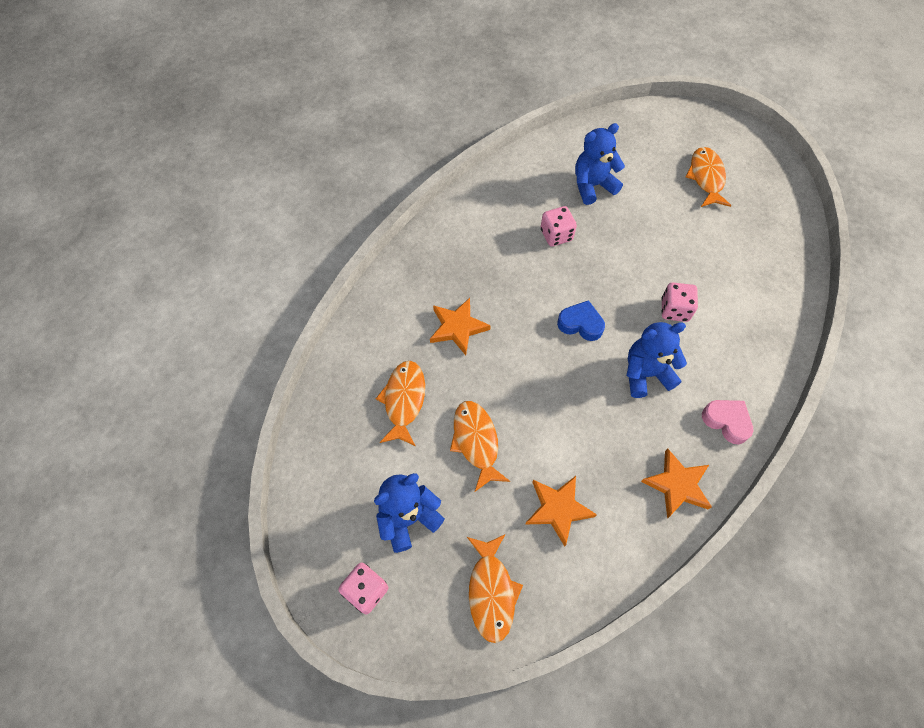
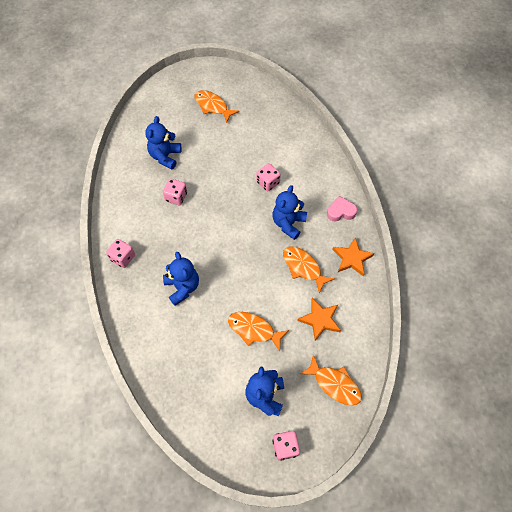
camera: 50 degrees left, 0 degrees up
(404, 400) = (199, 347): orange fish -> orange fish (303, 267)
(437, 245) = (123, 258): none -> pink dice
(458, 327) = (182, 287): orange star -> blue teddy bear
(580, 324) = (236, 229): blue heart -> none

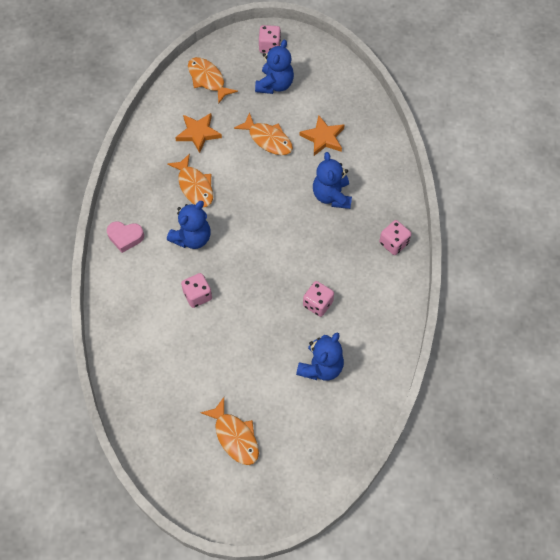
camera: 165 degrees left, 0 degrees up
(352, 258) = (138, 183): orange star -> orange star (323, 138)

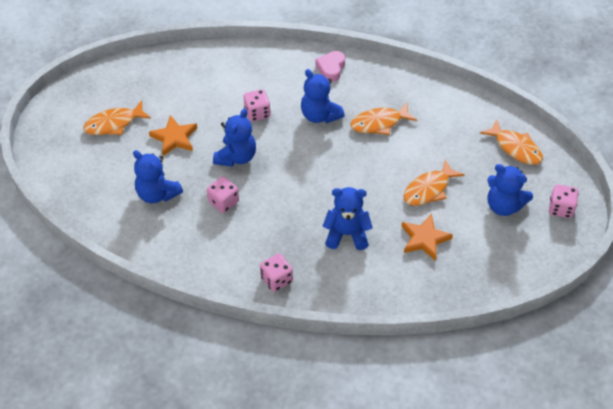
camera: 100 degrees right, 10 degrees down
(198, 133) = (444, 133): orange star -> orange star (174, 138)
(208, 79) = (515, 148): orange fish -> orange fish turned 75 degrees clockwise
(259, 303) = (236, 157): none -> blue teddy bear

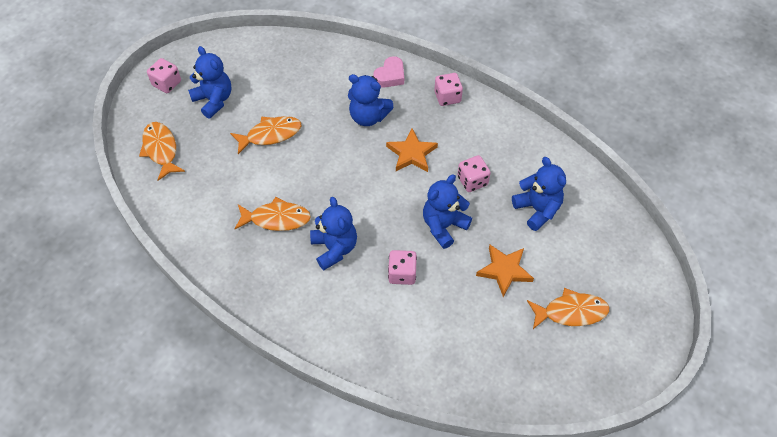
camera: 160 degrees left, 5 degrees up
(331, 68) = (291, 308): pink heart -> pink heart (390, 76)
(424, 239) = (302, 93): orange star -> orange star (411, 153)

